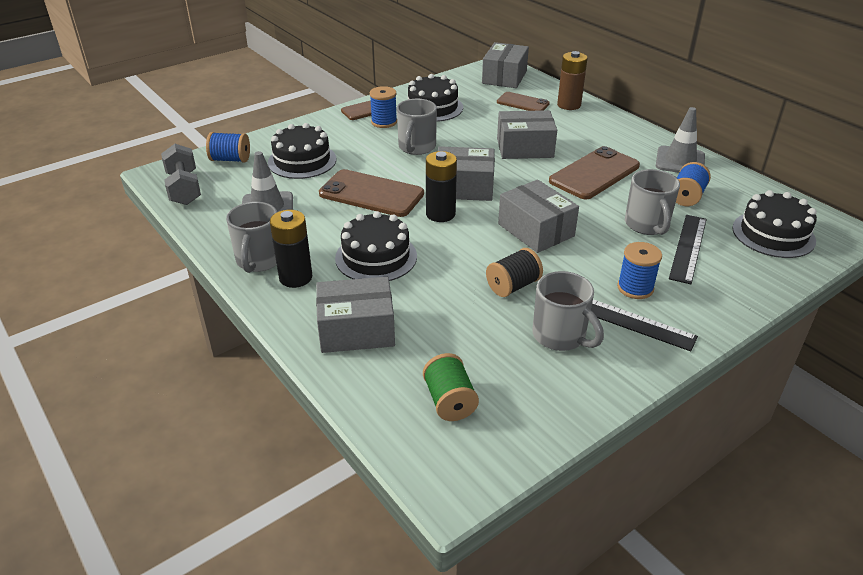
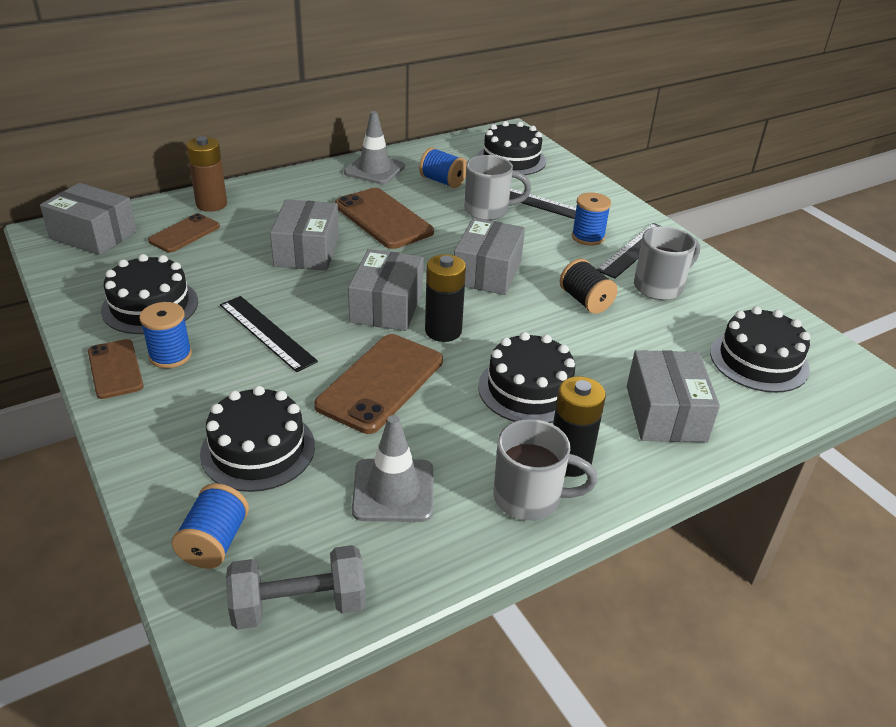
camera: 85 degrees left, 0 degrees up
(416, 147) = (267, 332): grey mug -> black ruler
(449, 401) = (759, 360): green spool -> black cake
(535, 230) = (487, 272): grey box -> grey box turned 45 degrees counterclockwise

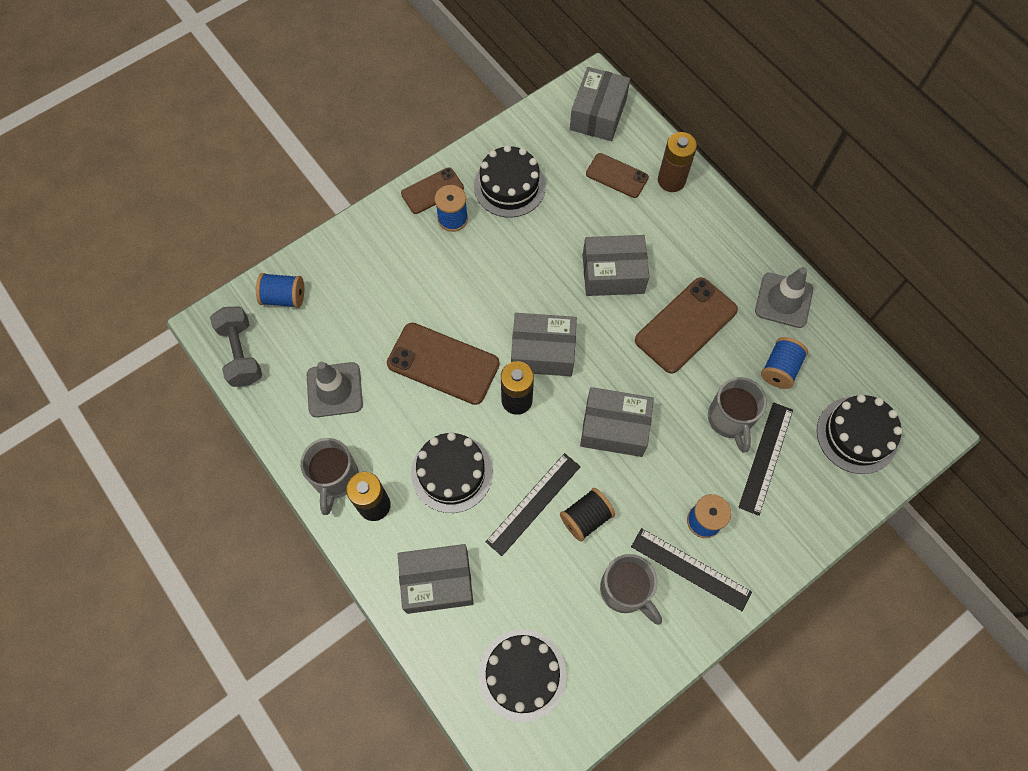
camera: 85 degrees right, 30 degrees up
(258, 449) = (364, 300): black cake -> none
(267, 332) = (491, 273): black ruler -> black ruler (533, 503)

